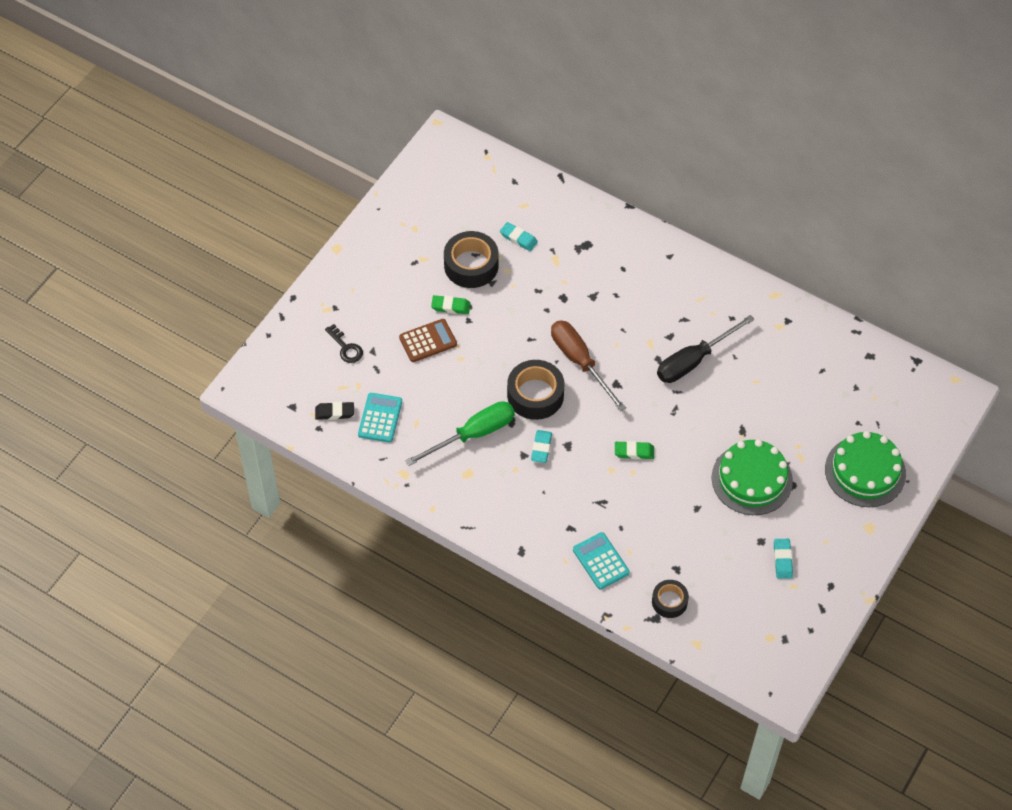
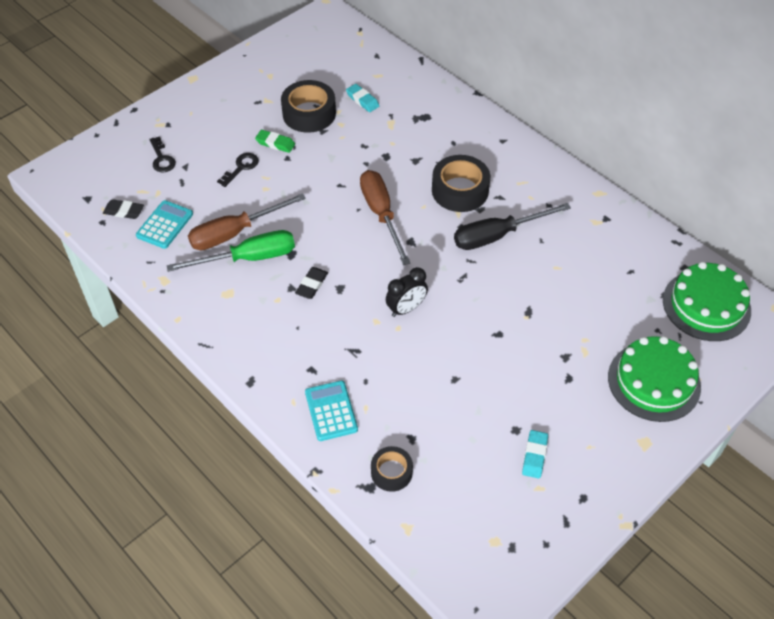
camera: 15 degrees right, 5 degrees down
(428, 341) = (241, 168): brown calculator -> black key
(450, 411) = (235, 233): none -> brown screwdriver
(535, 395) = (325, 235): black tape -> black tape (460, 190)
(541, 448) = (312, 285): turquoise eraser -> black eraser
(634, 452) = (406, 308): green eraser -> black clock
(752, 479) = (524, 362): green cake -> green cake (706, 305)

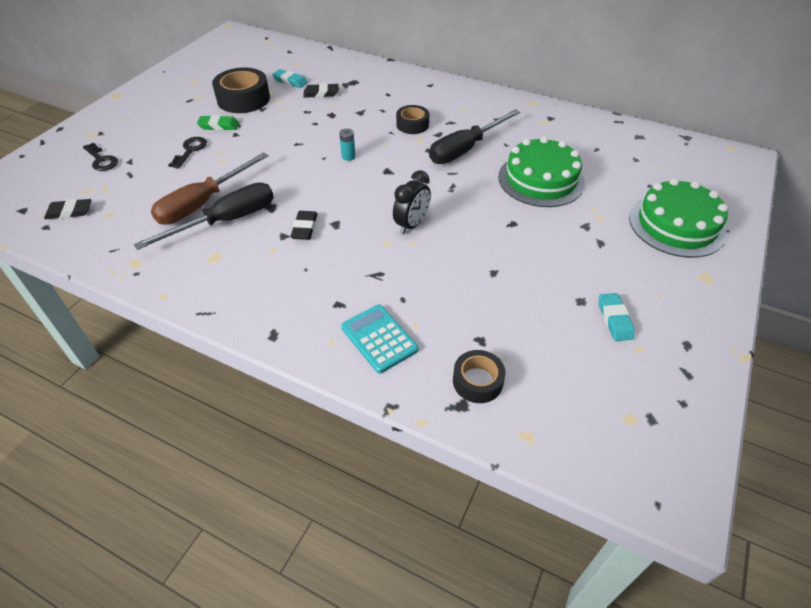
camera: 20 degrees left, 5 degrees down
(165, 225) = (121, 213): turquoise calculator -> none
(248, 258) = (226, 221): green screwdriver -> black screwdriver
(381, 214) = (348, 157): brown screwdriver -> turquoise battery
(387, 125) = (321, 93): none -> black eraser
(460, 190) = (412, 125): black tape -> black tape, size x0.59
(706, 305) = (675, 158): green cake -> green cake (541, 179)

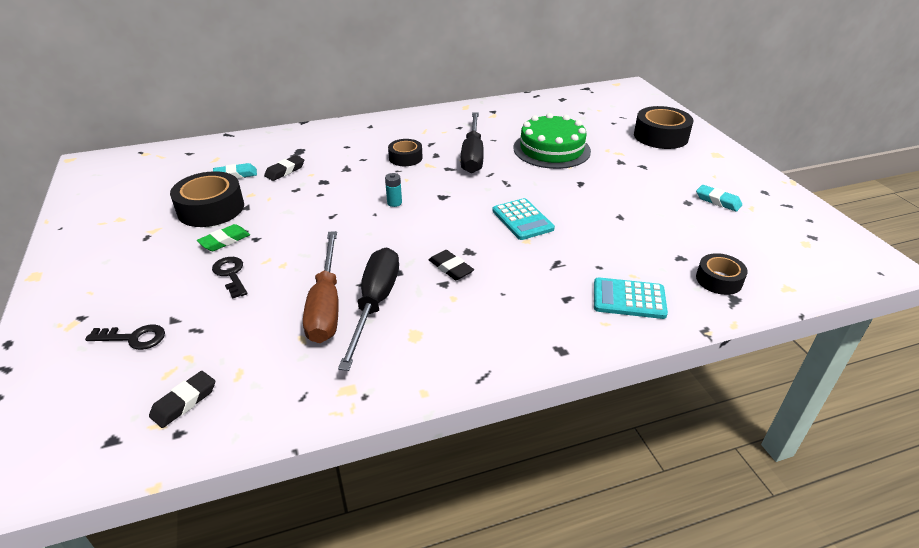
camera: 45 degrees left, 10 degrees down
(411, 225) = (522, 220): black clock -> turquoise calculator
(676, 225) = (660, 136): green cake -> black tape

